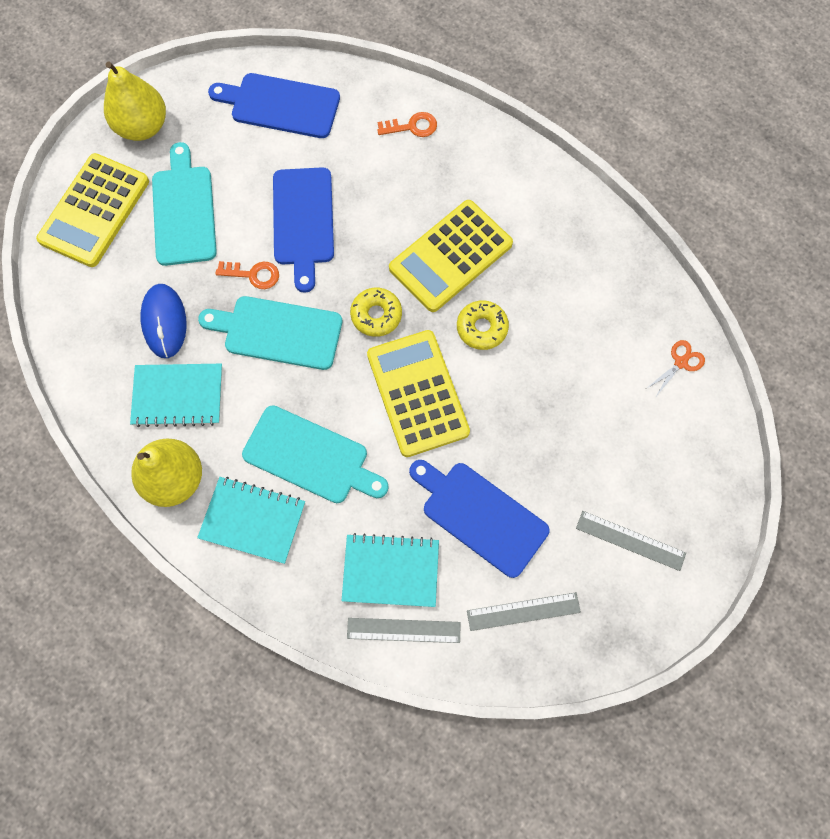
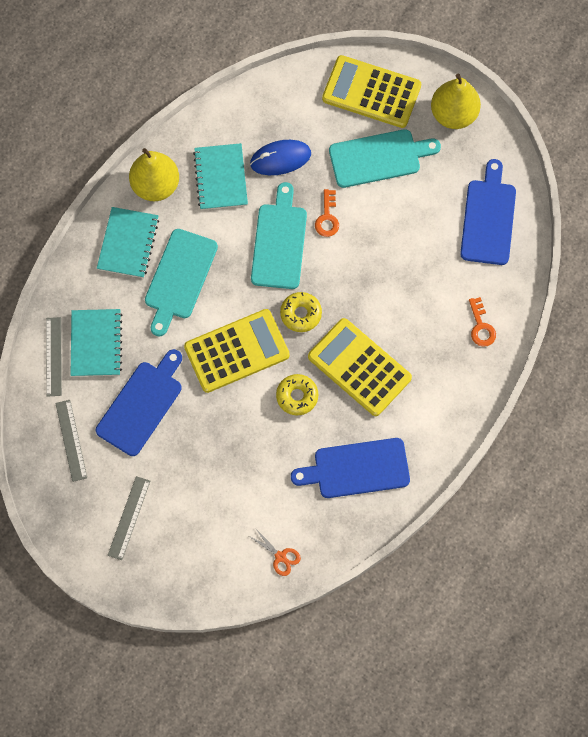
camera: 85 degrees right, 0 degrees up
(303, 221) = (379, 249): blue cutting board -> blue cutting board (357, 469)

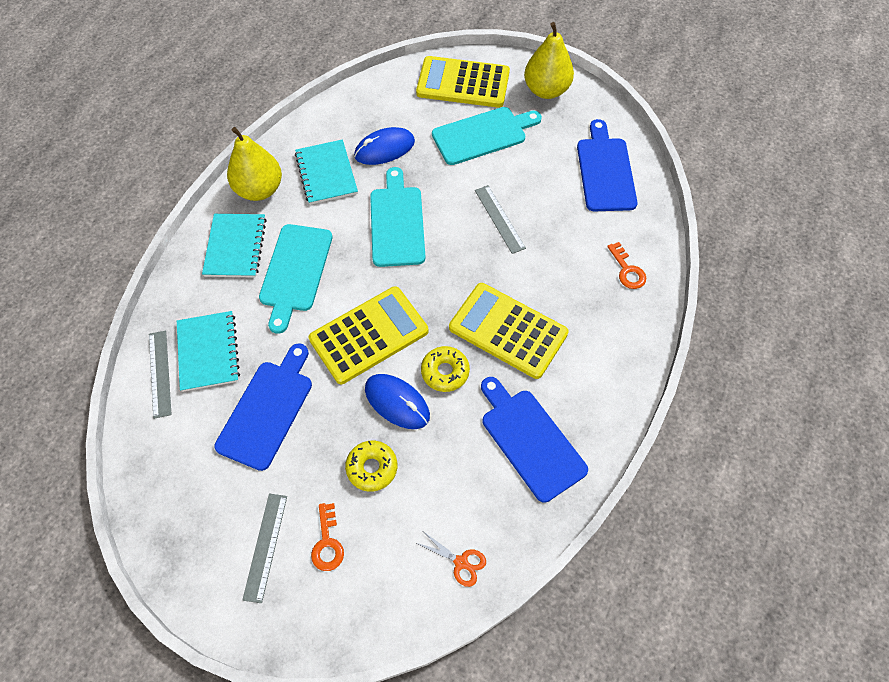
camera: 10 degrees left, 10 degrees down
(71, 440) = (186, 464): grey ruler -> grey ruler (499, 219)
(251, 417) = (397, 402): none -> blue mouse
(301, 314) = (433, 287): yellow donut -> yellow donut (372, 468)
(327, 218) = (442, 193): orange key -> orange key (327, 543)
(357, 469) = (530, 440): blue cutting board -> blue cutting board turned 75 degrees clockwise

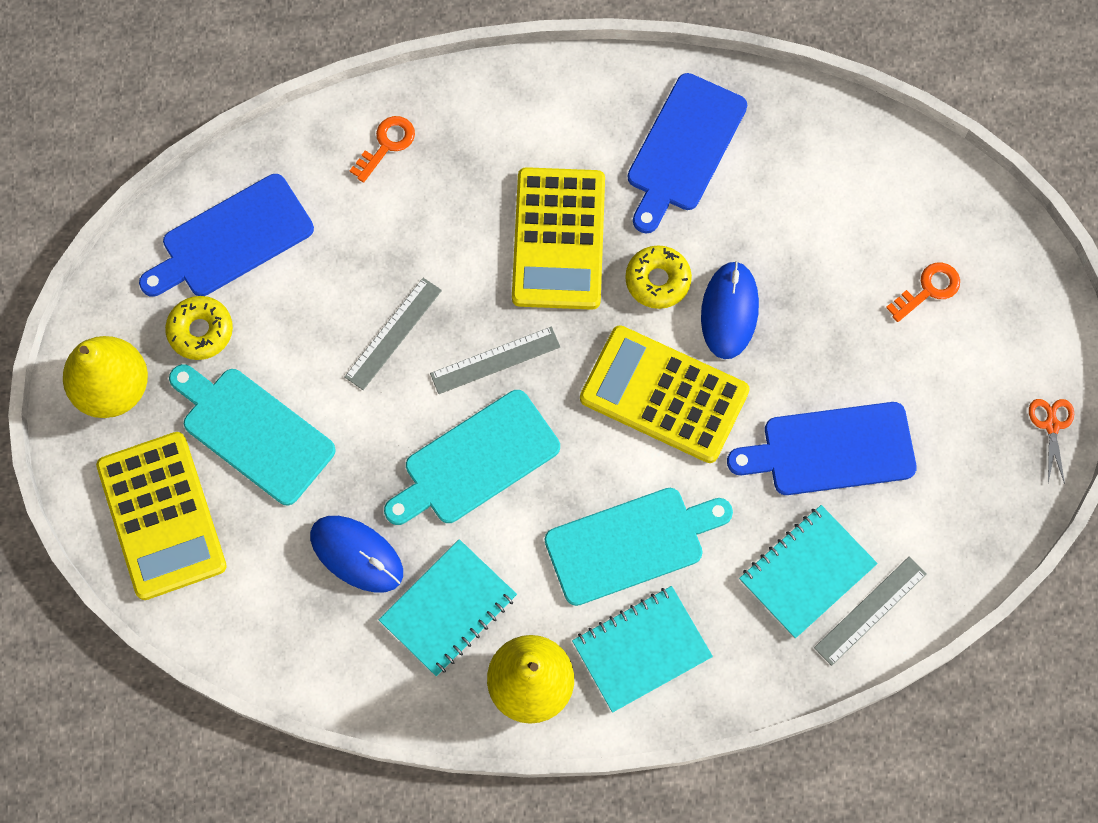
camera: 120 degrees left, 10 degrees up
(265, 546) = (974, 349): grey ruler -> grey ruler (495, 360)
(372, 468) = (822, 293): yellow donut -> yellow donut (200, 331)
(461, 562) = (860, 150): orange scissors -> orange scissors (1051, 425)

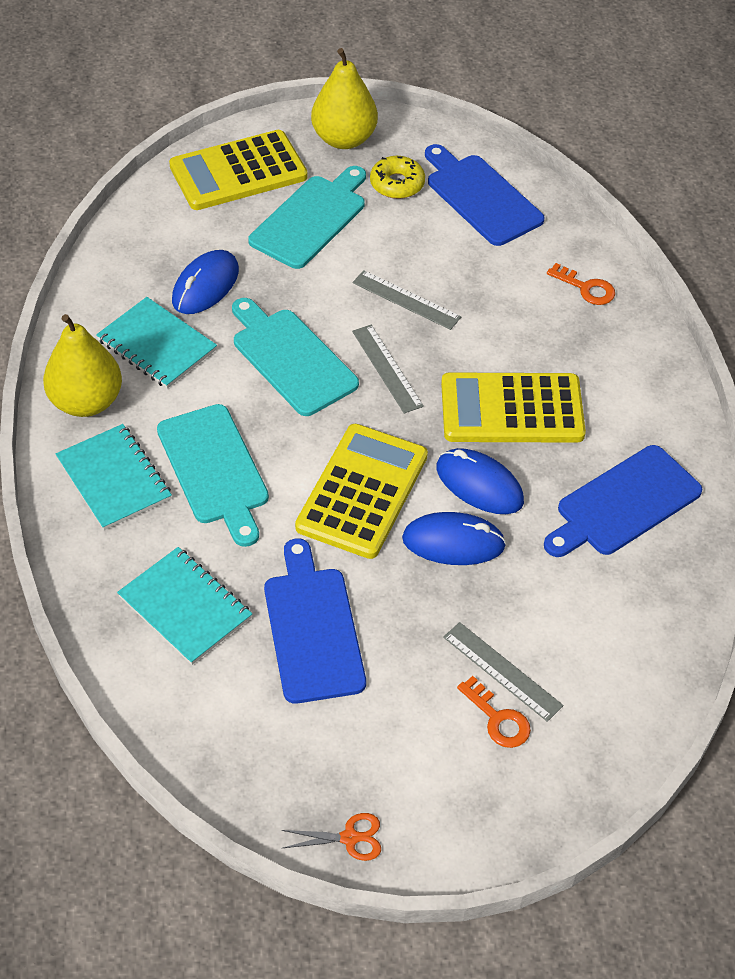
camera: 85 degrees right, 20 degrees down
(657, 280) = (479, 485): yellow donut -> blue mouse
(684, 148) = (624, 503): blue cutting board -> blue cutting board turned 60 degrees counterclockwise
(870, 610) = (145, 661): grey ruler -> grey ruler (502, 671)

